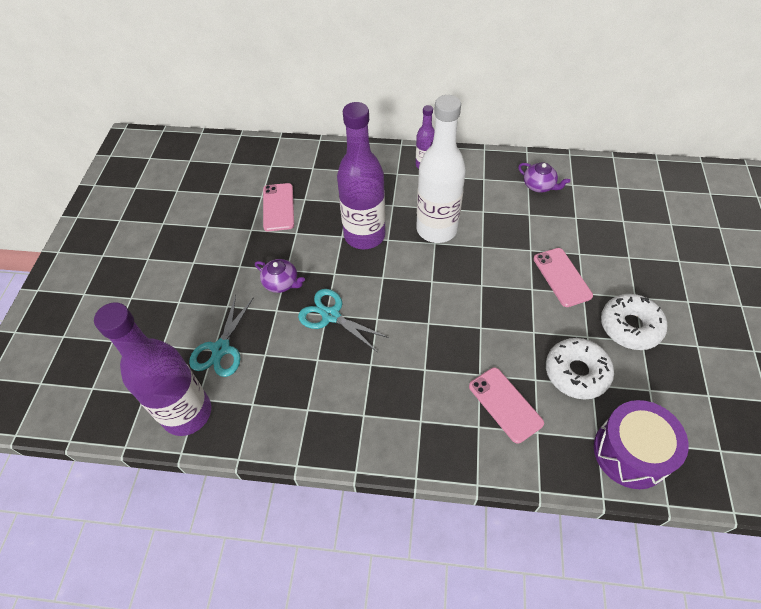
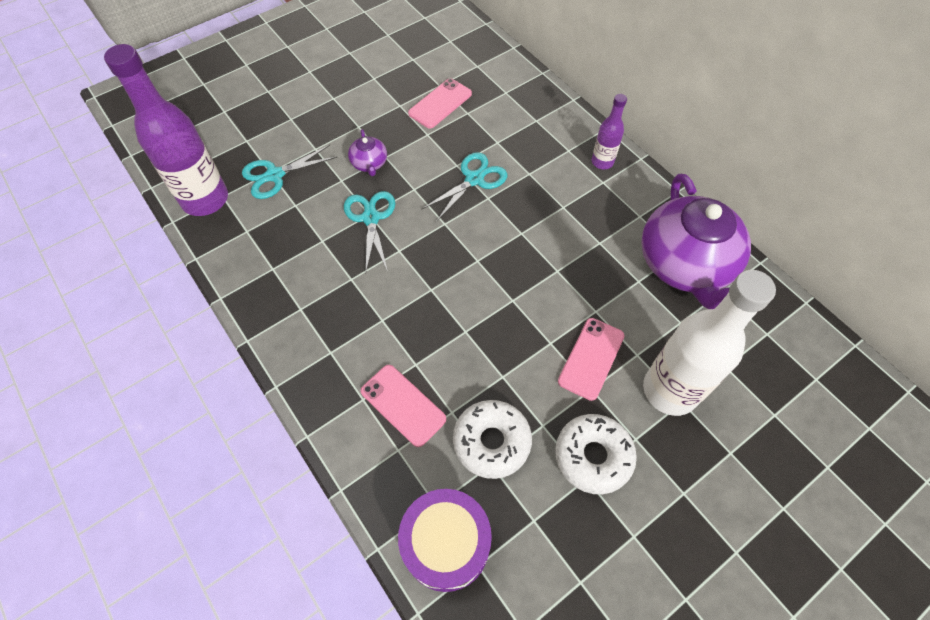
camera: 45 degrees right, 5 degrees up
(364, 235) = (474, 179): purple bottle -> turquoise scissors
(436, 229) = (538, 223): white bottle -> white bottle (670, 390)
(505, 404) = (403, 405): pink phone -> pink phone turned 60 degrees counterclockwise
(539, 186) = (685, 265): purple teapot -> purple teapot, size x2.37

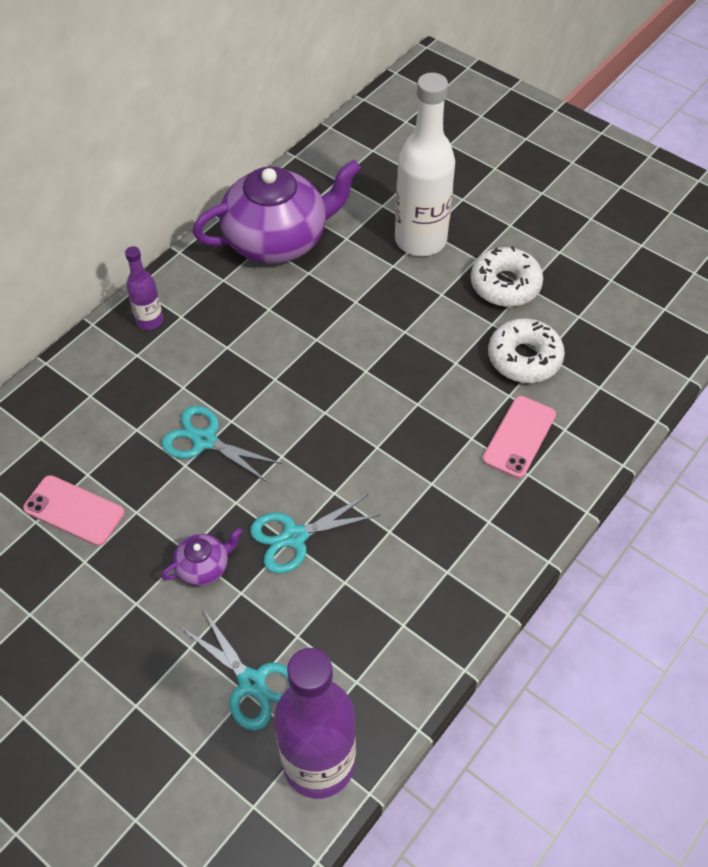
camera: 105 degrees left, 5 degrees down
(446, 544) = (628, 372): purple drum -> none
(591, 358) = (410, 298): pink phone -> none

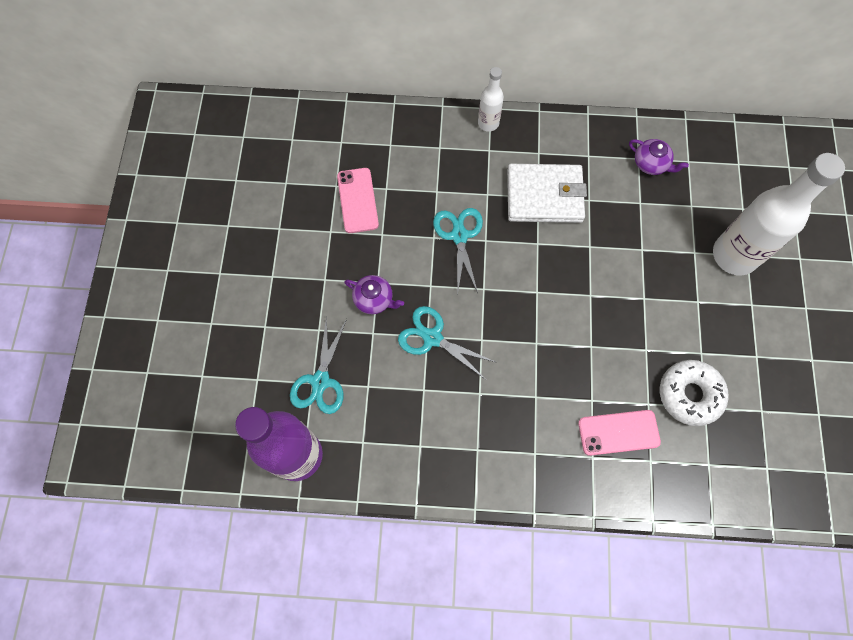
camera: 55 degrees right, 15 degrees up
(106, 336) = (488, 123): none -> white bottle
(149, 320) = (520, 138): purple bottle -> none
(230, 341) = (544, 196): none -> white wallet
(277, 239) = (651, 164): purple teapot -> purple teapot, size x0.42
(505, 285) = (745, 340): white donut -> none

